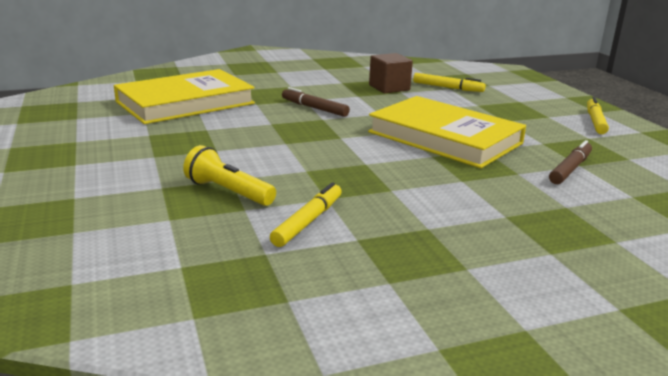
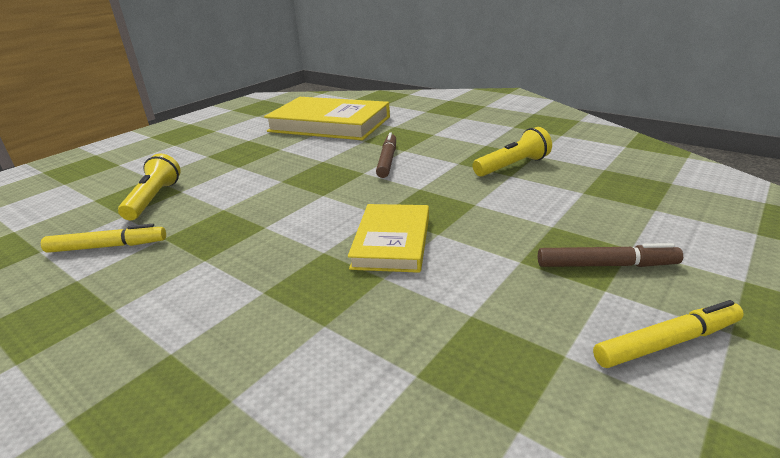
camera: 60 degrees right, 5 degrees up
(389, 88) = (512, 166): brown cube -> yellow flashlight
(444, 138) = (392, 241): yellow book -> yellow book, size x0.58
(448, 88) = (581, 191): yellow marker -> none
(570, 169) = (387, 369): brown marker -> brown marker (606, 265)

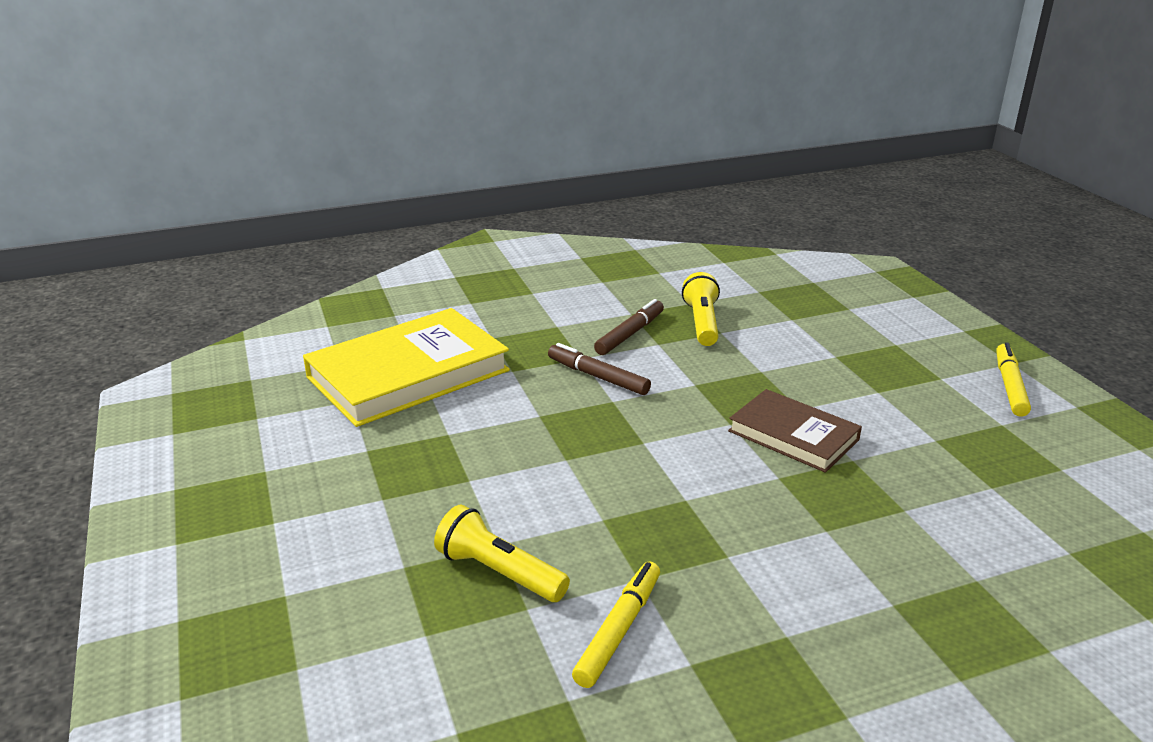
camera: 60 degrees left, 0 degrees up
(392, 241) = (793, 435): yellow book -> brown book
(606, 265) = (911, 363): brown marker -> brown marker (630, 334)

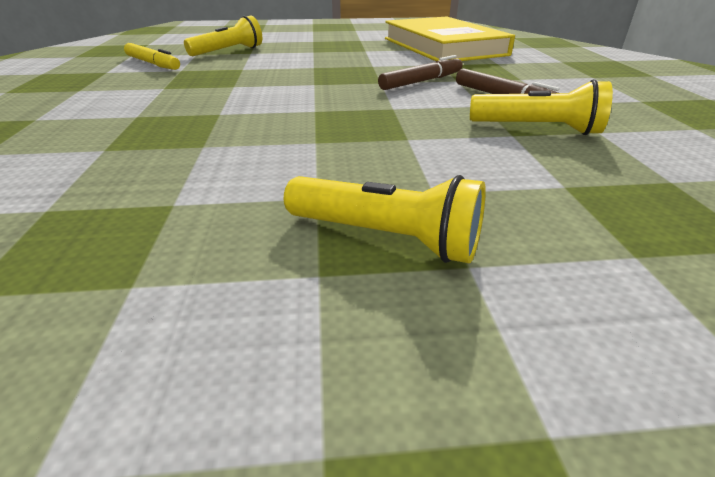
camera: 105 degrees right, 5 degrees up
(793, 435) = (271, 129): brown book -> none
(896, 365) = (386, 238): none -> yellow flashlight
(1010, 386) = (223, 373): yellow marker -> none

